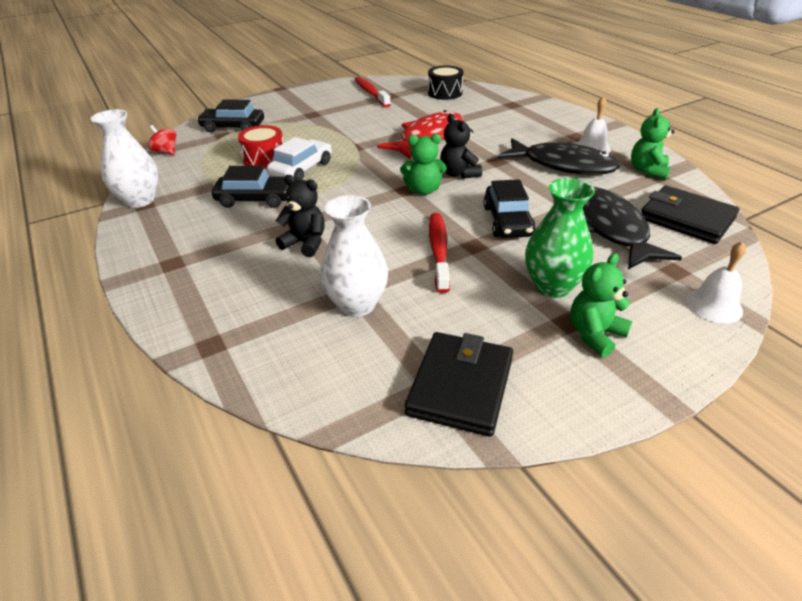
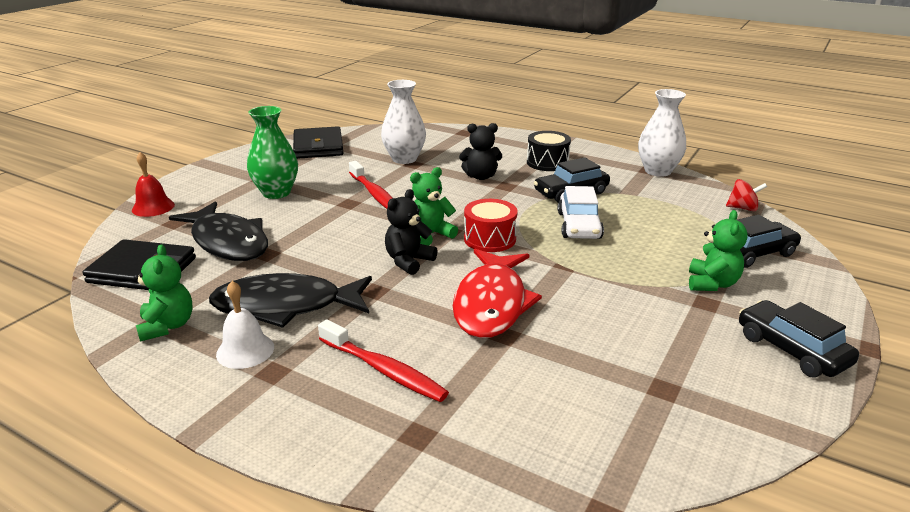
camera: 150 degrees right, 10 degrees down
(264, 159) = (635, 226): red drum -> red drum (490, 239)
(371, 93) = (707, 385): red toothbrush -> red toothbrush (384, 370)
(445, 93) = (577, 434): black drum -> black drum (547, 162)
(459, 174) = (408, 261): black teddy bear -> black teddy bear turned 90 degrees counterclockwise
(507, 221) = (329, 226): black car -> black car (791, 349)
(595, 334) = (244, 177): green teddy bear -> green teddy bear (712, 284)
(713, 305) = (153, 207): white bell -> red bell

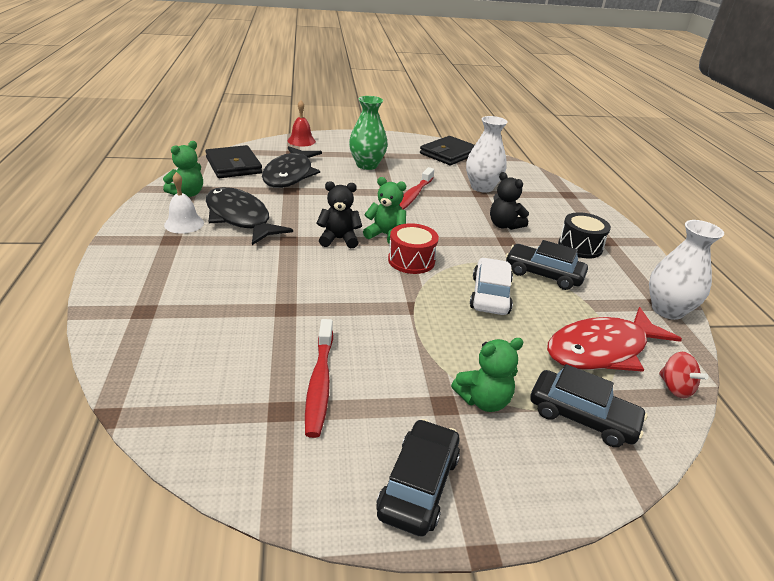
camera: 50 degrees right, 5 degrees up
(384, 370) = (202, 275): red toothbrush -> red toothbrush (319, 384)
(491, 304) = (320, 290): red fish -> red fish (602, 350)
(579, 225) = (490, 295): white car -> white car turned 135 degrees clockwise

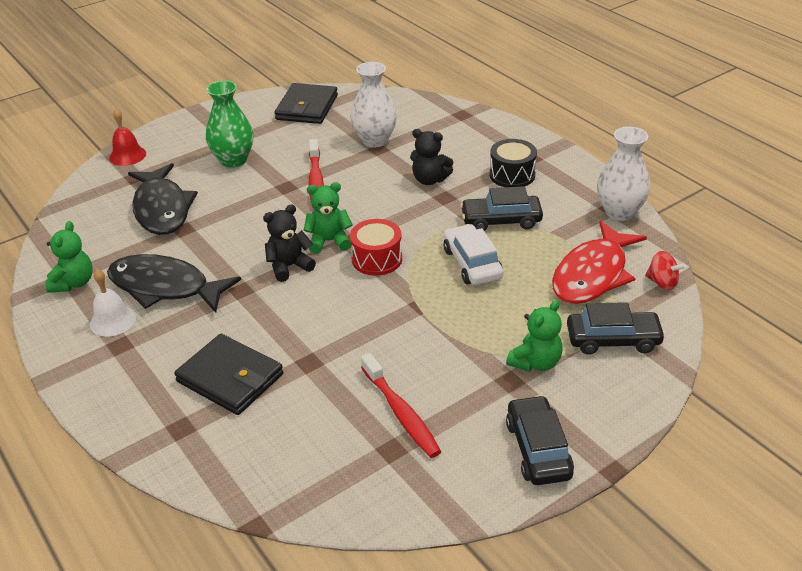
camera: 25 degrees left, 5 degrees up
(233, 165) = (85, 223): black wallet -> black wallet (230, 378)

